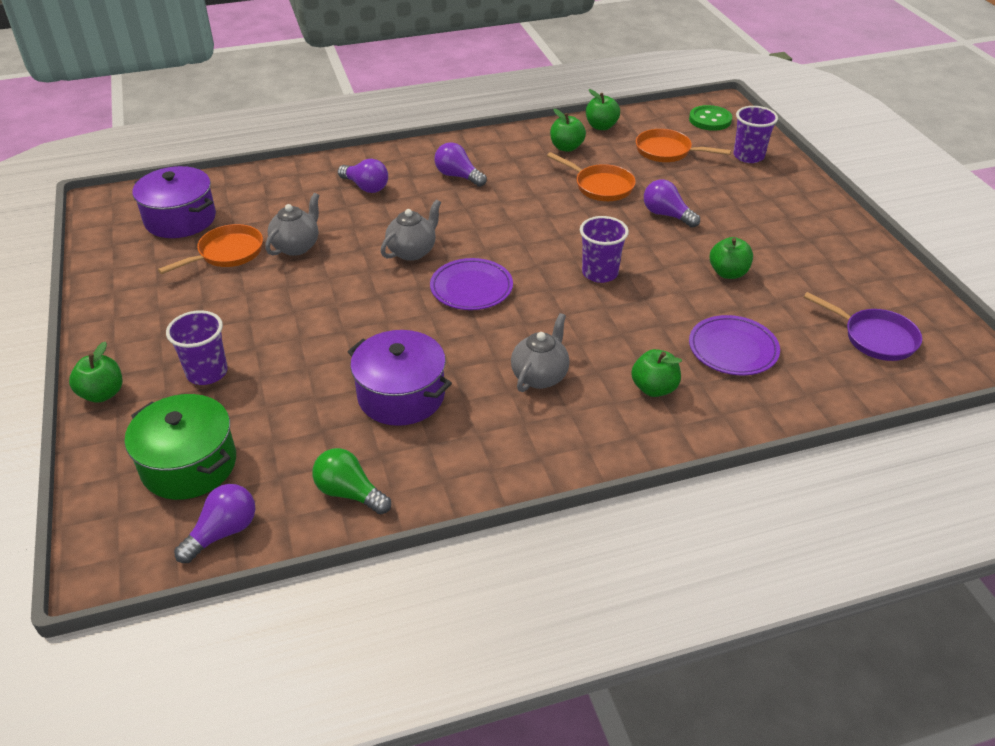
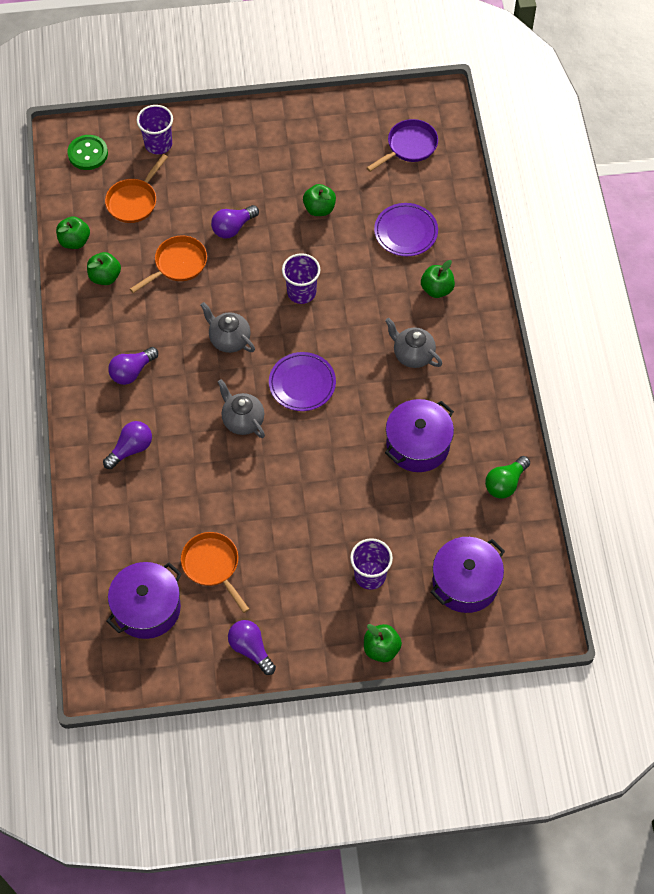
camera: 80 degrees left, 20 degrees up
(189, 464) = (465, 582): green pot -> purple pot
(223, 532) = (528, 559): purple light bulb -> purple light bulb (251, 649)
(296, 246) = (214, 509): grey teapot -> grey teapot (229, 339)

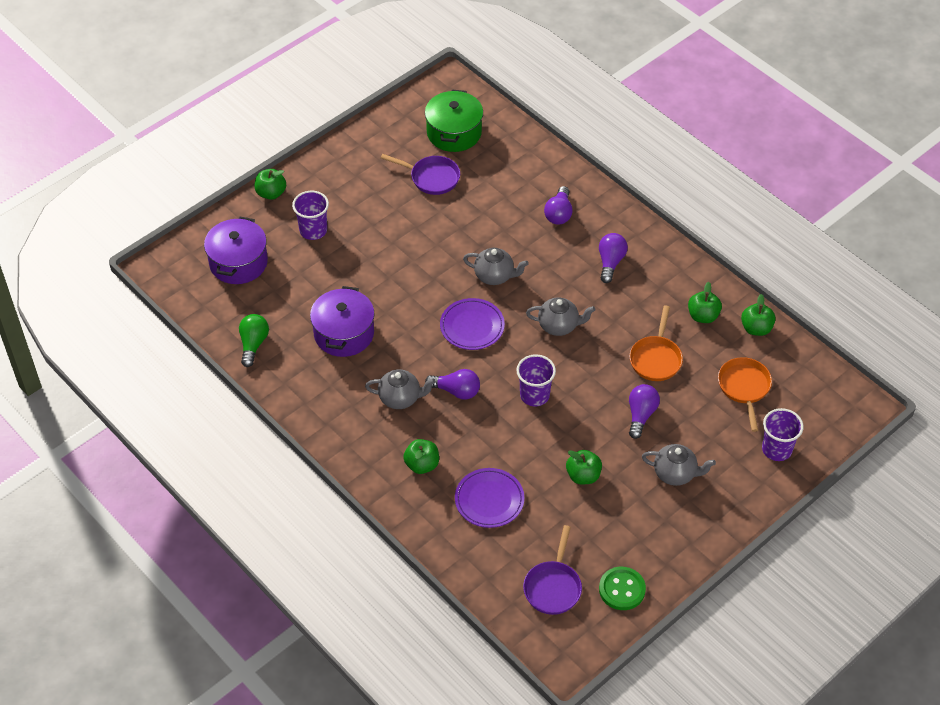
camera: 145 degrees right, 10 degrees down
(88, 153) = (825, 404): green button -> green button (622, 589)
(147, 608) = (454, 133): purple pot -> green pot
(213, 566) = (431, 178): orange pan -> purple pan
(249, 170) = (675, 474): none -> grey teapot
(251, 649) = (362, 147): purple light bulb -> purple light bulb (456, 391)

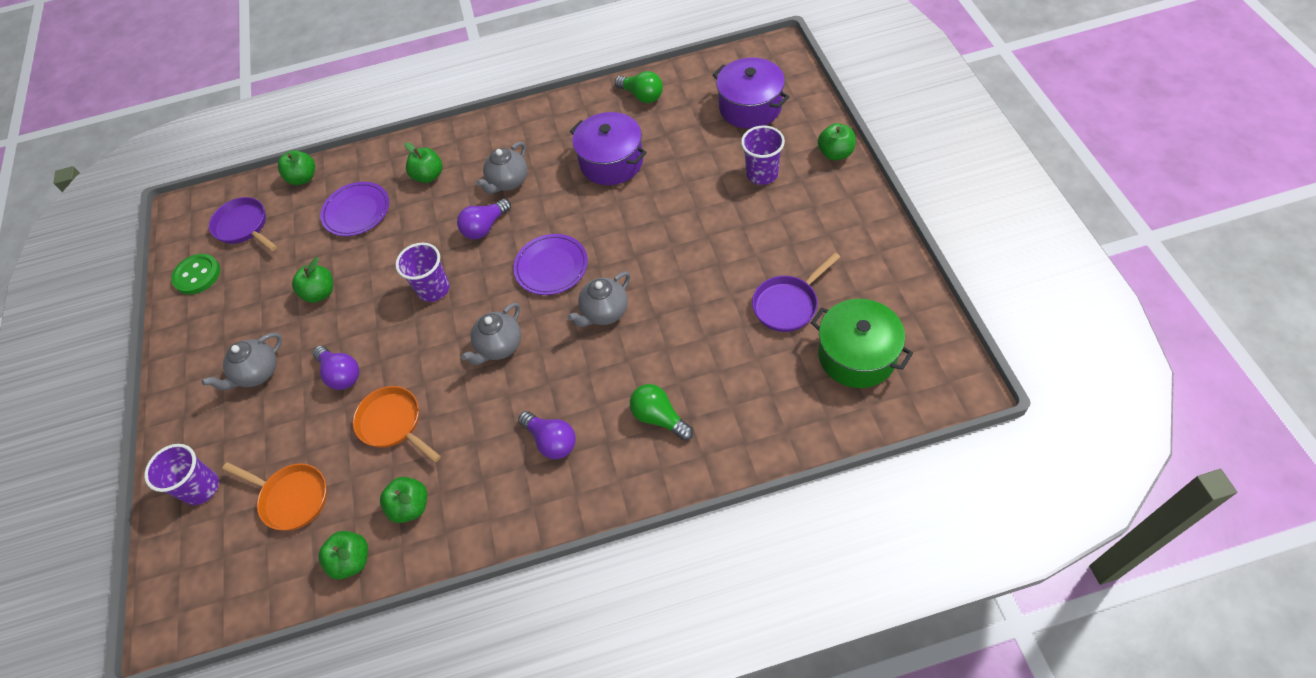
camera: 125 degrees right, 5 degrees up
(474, 573) = (303, 178): none -> green apple
(559, 214) = (659, 417): purple light bulb -> green light bulb

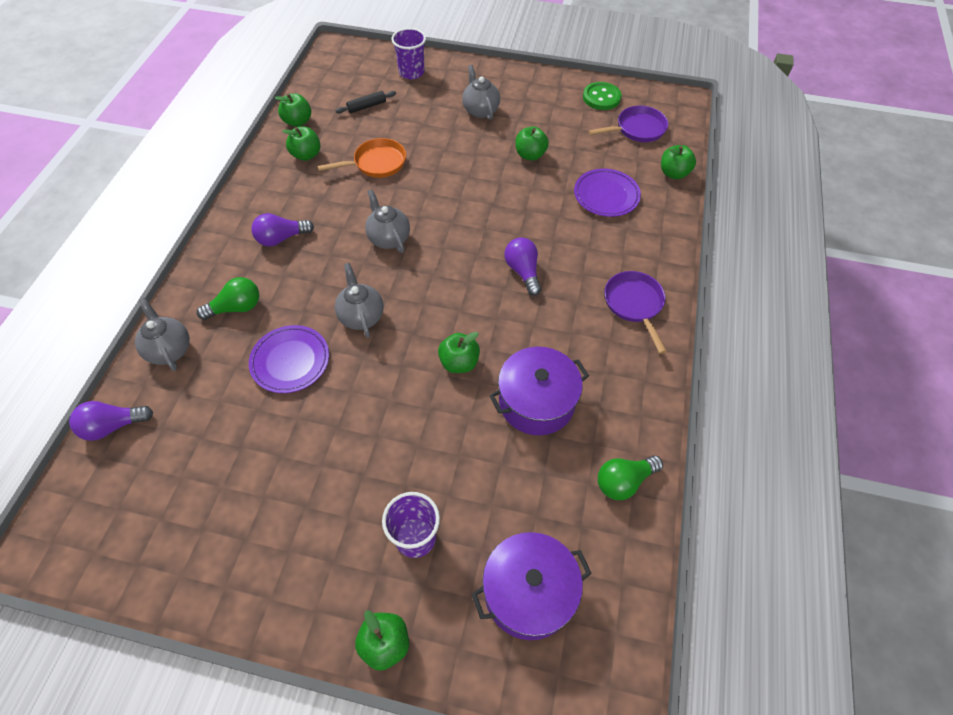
camera: 110 degrees right, 0 degrees up
(291, 498) = (366, 106): orange pan -> black rolling pin
(341, 374) = (442, 148): purple light bulb -> purple light bulb (113, 426)
(429, 176) = (618, 253): green apple -> green apple (459, 363)
(433, 289) = (480, 218): purple cup -> none
(508, 182) = (568, 307): grey teapot -> grey teapot (169, 349)
(551, 267) = (440, 300): purple plate -> purple plate (290, 361)
(788, 304) = (245, 459): purple pan -> purple pan (634, 305)
(857, 355) = (147, 481): green pot -> none

